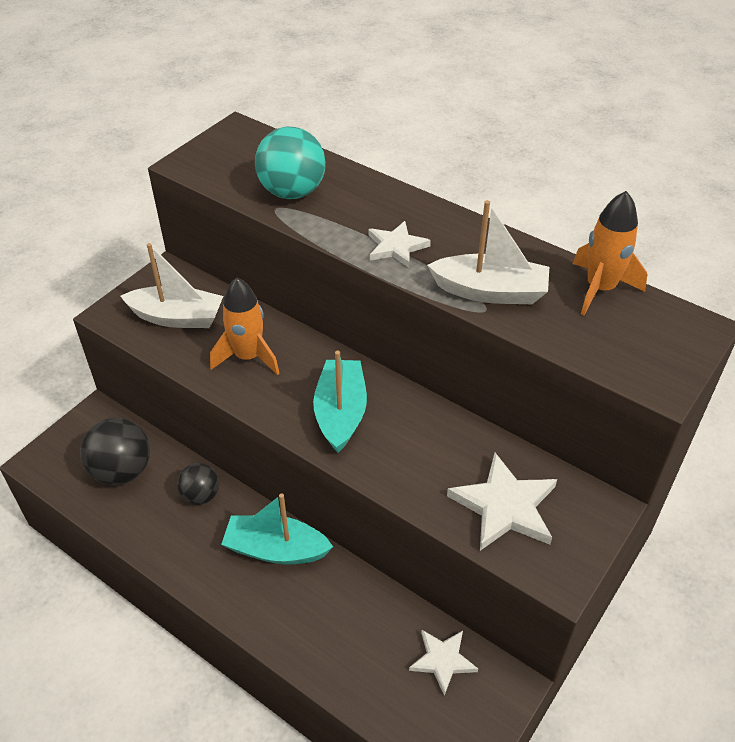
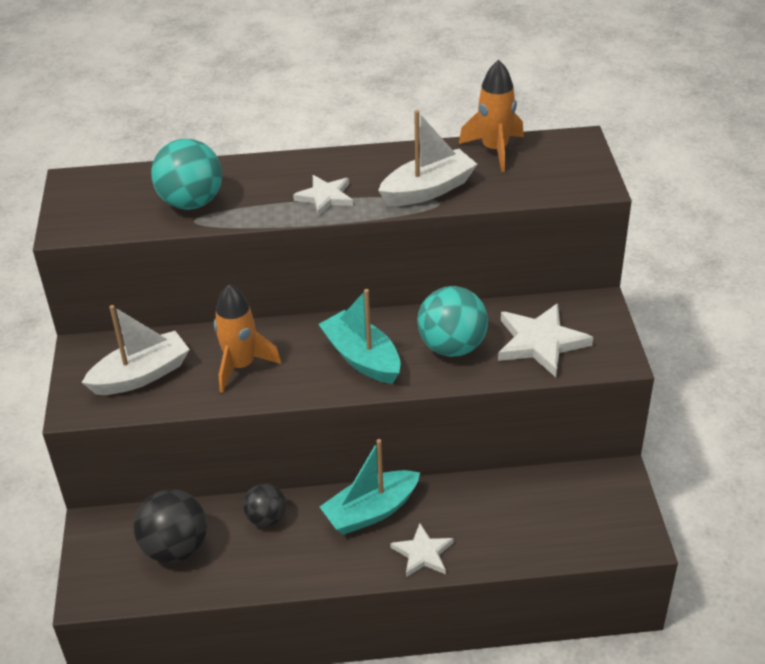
camera: 40 degrees left, 5 degrees down
(423, 455) = (452, 347): none -> turquoise ball
(442, 660) = (564, 493): white star -> white star (423, 553)

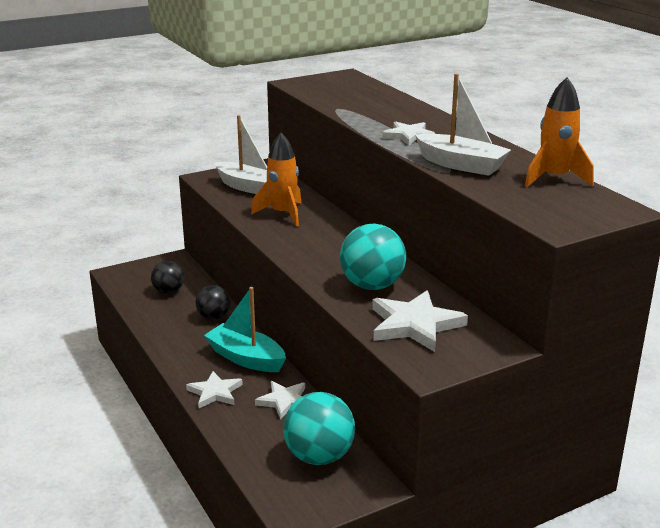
camera: 65 degrees right, 15 degrees down
(175, 548) = (168, 291): black ball -> black ball, size x0.61
(191, 202) = (356, 103): turquoise ball -> turquoise ball (319, 456)
(362, 358) = (327, 253): turquoise boat -> none
(466, 501) = (284, 401): none -> white star

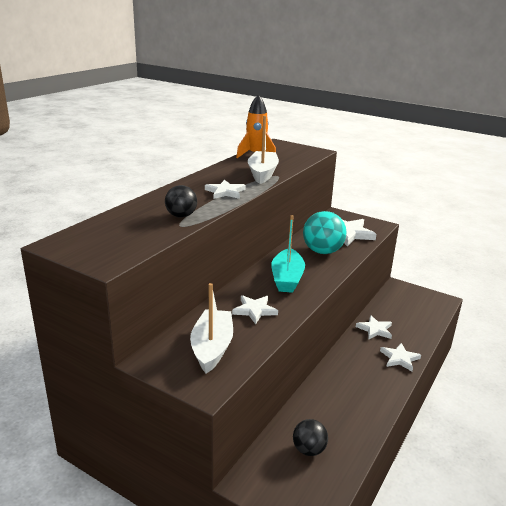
camera: 120 degrees left, 0 degrees up
(213, 317) = (321, 399): black ball -> black ball (181, 216)
(246, 358) = (353, 360): turquoise boat -> turquoise boat (287, 278)
(283, 214) = (254, 310): orange rocket -> white star
(319, 456) = (401, 305): turquoise ball -> none

